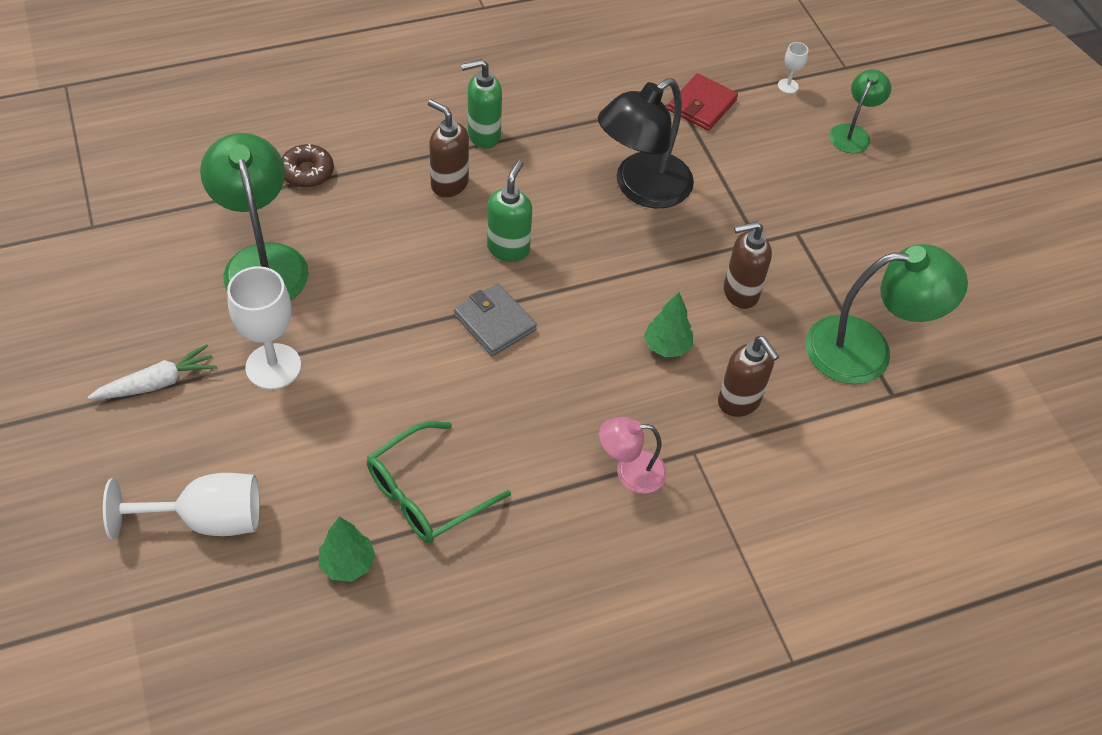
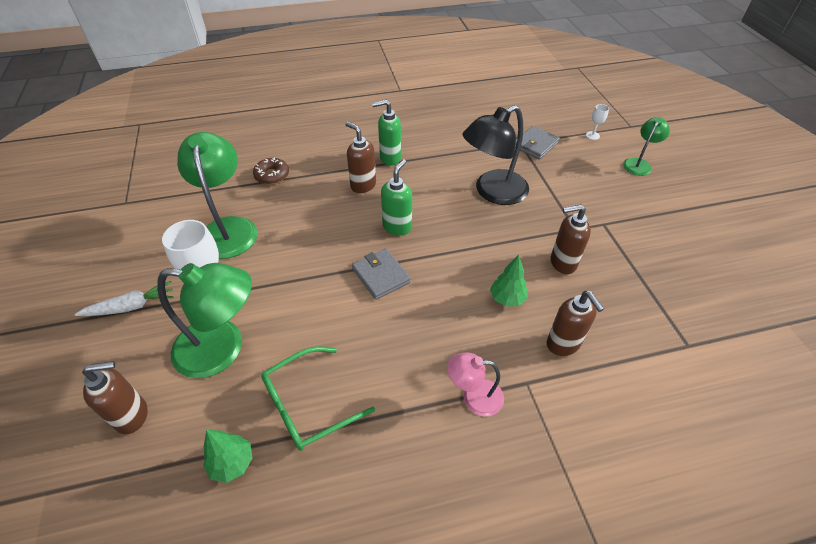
camera: 10 degrees right, 5 degrees down
(207, 520) = (132, 416): white goblet -> brown soap dispenser
(701, 105) = (535, 145): red wallet -> grey wallet
(866, 350) = (662, 309): green lamp -> green lamp (223, 349)

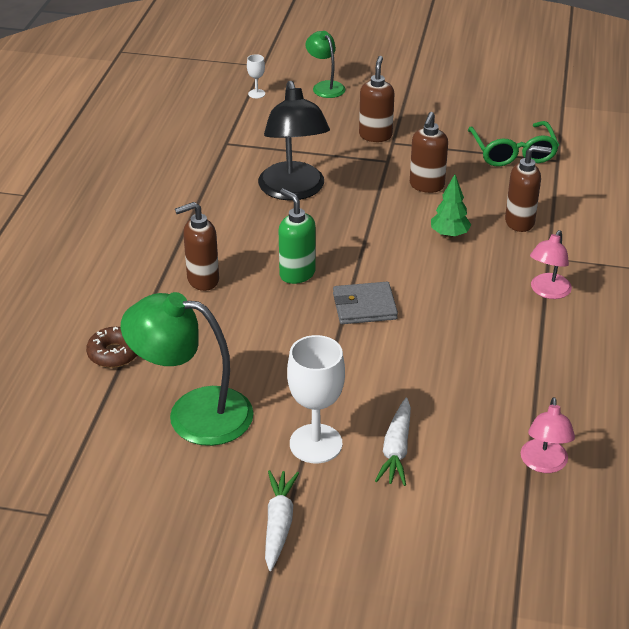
camera: 65 degrees left, 10 degrees down
(132, 416) = (450, 535): brown soap dispenser -> brown soap dispenser (375, 135)
(223, 349) = (396, 449): green lamp -> white carrot
(232, 463) = (544, 464): green tree -> pink lamp
(308, 405) = (503, 399): green glasses -> green glasses (513, 152)
(390, 158) = (167, 245): green soap dispenser -> none
(535, 145) = (238, 135): grey wallet -> none

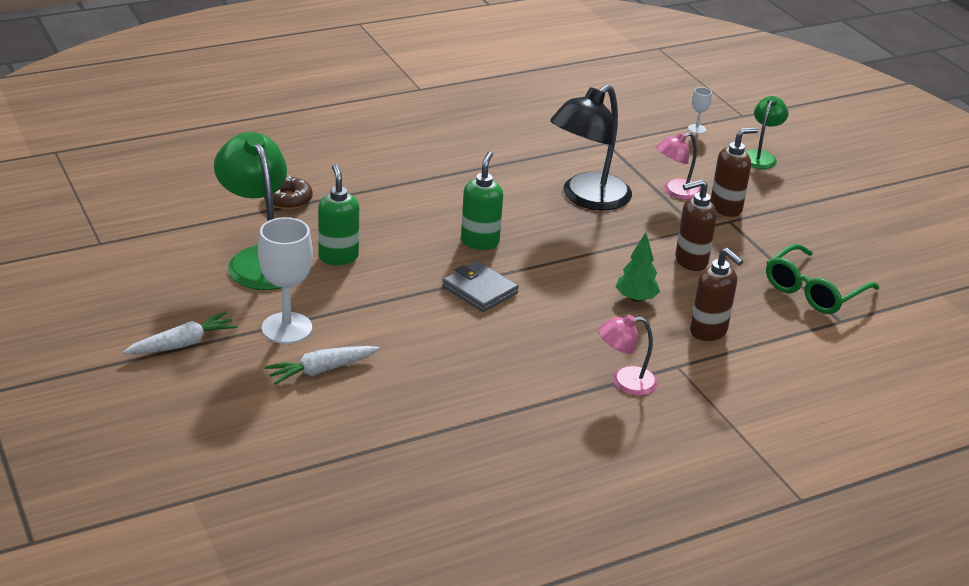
camera: 50 degrees right, 5 degrees down
(202, 280) = (417, 202): brown soap dispenser -> none
(238, 363) = (338, 257): none -> green soap dispenser
(544, 464) = (385, 456): pink lamp -> pink lamp (675, 192)

